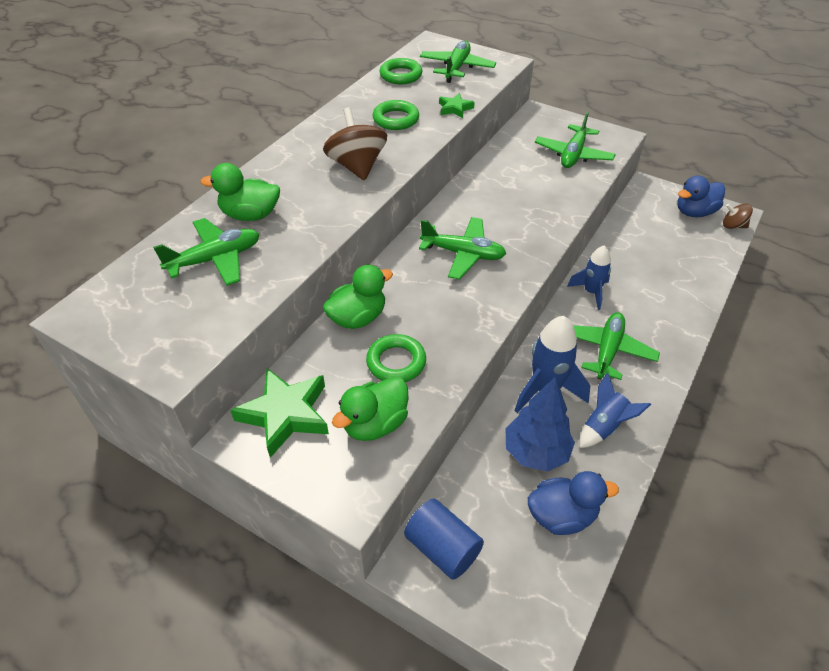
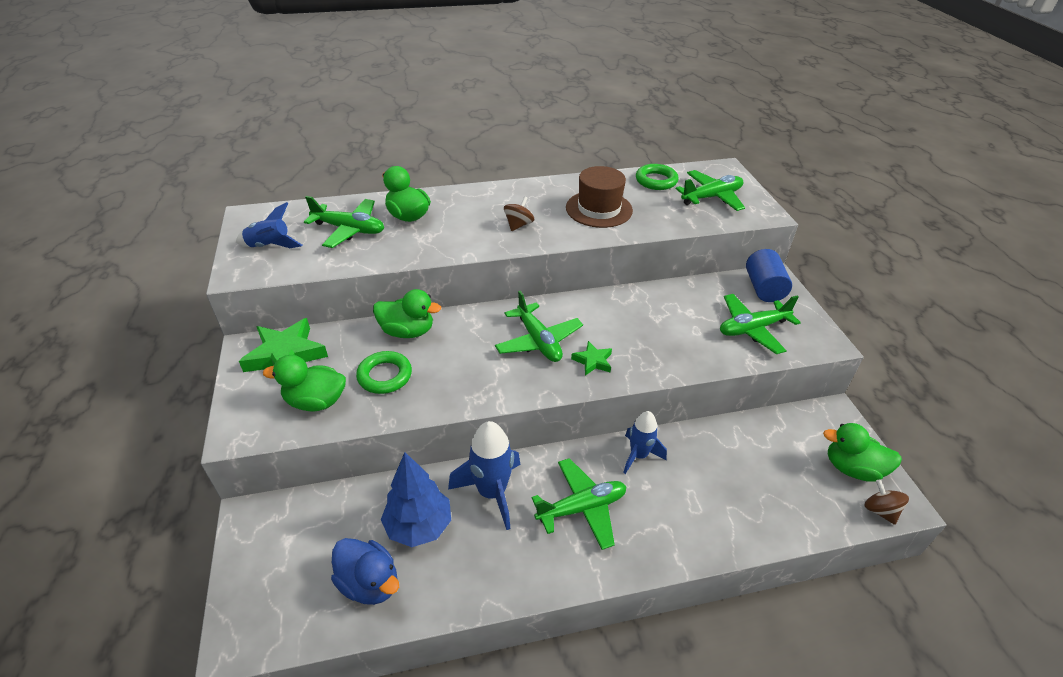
camera: 45 degrees right, 5 degrees down
(357, 166) = (518, 225): brown spinning top -> brown spinning top, size x0.55
(396, 119) = (599, 209): green ring -> brown hat
(442, 548) = (279, 525): blue cylinder -> blue cylinder (763, 288)
(455, 108) = (657, 225): green star -> green star (593, 361)
(604, 426) = (492, 557): blue rocket -> blue rocket (270, 246)
(694, 212) = (852, 468): blue duck -> green duck

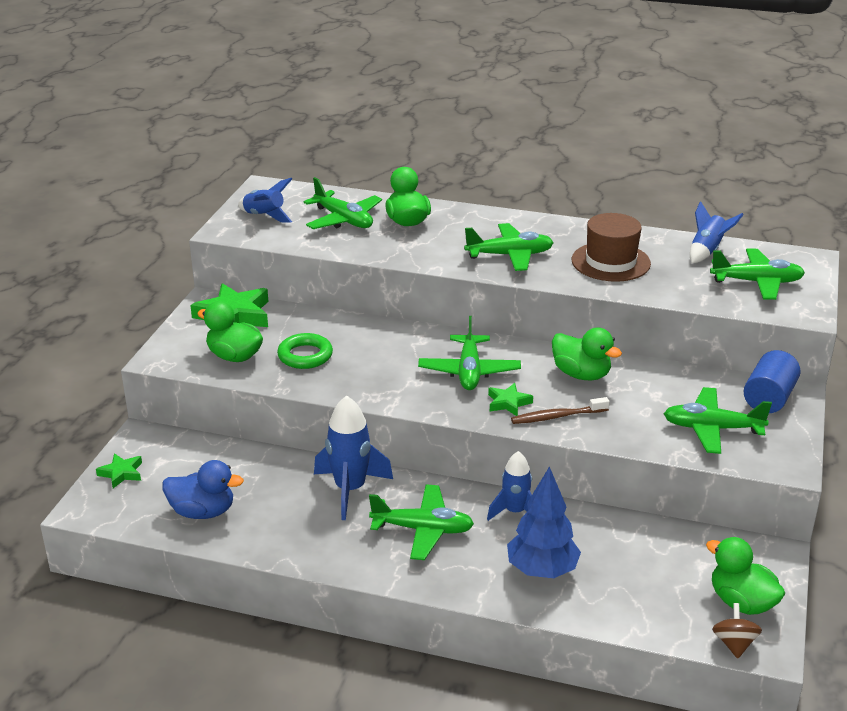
camera: 30 degrees right, 10 degrees down
(253, 573) = (121, 473): none -> green star
(369, 583) = (203, 512): blue duck -> blue duck turned 60 degrees counterclockwise
(407, 331) = (352, 328): green duck -> green duck (581, 374)
(419, 526) = (269, 490): blue tree -> blue tree (542, 570)
(518, 225) = (510, 255): brown spinning top -> green plane
(639, 360) = (557, 416): none -> brown toothbrush
(656, 181) = (707, 251): green ring -> blue rocket

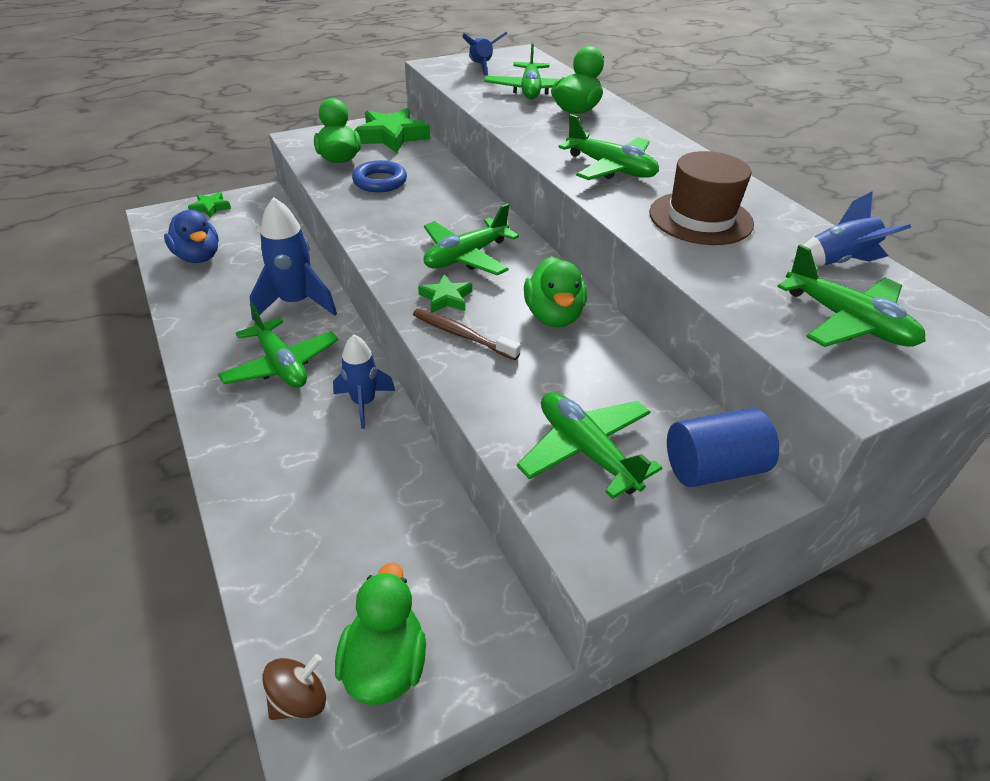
camera: 45 degrees right, 10 degrees up
(305, 355) = (380, 181): green ring -> blue ring
(542, 570) = (291, 466): blue tree -> none

